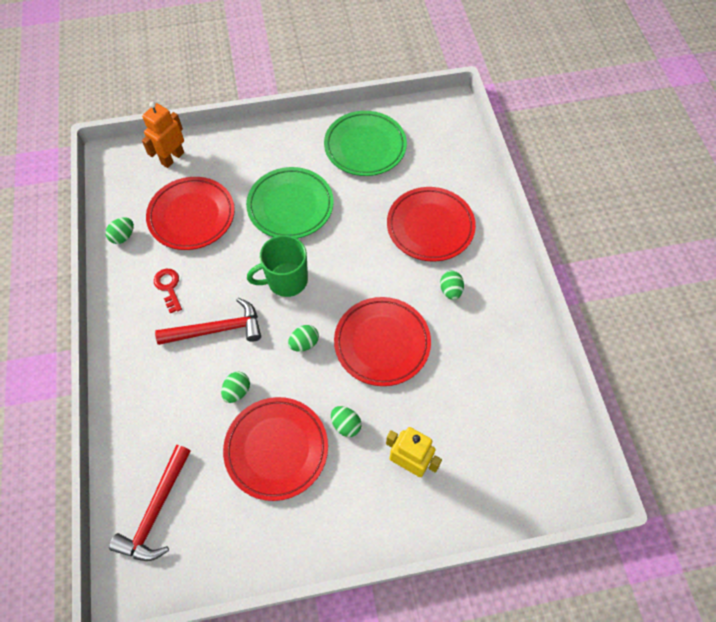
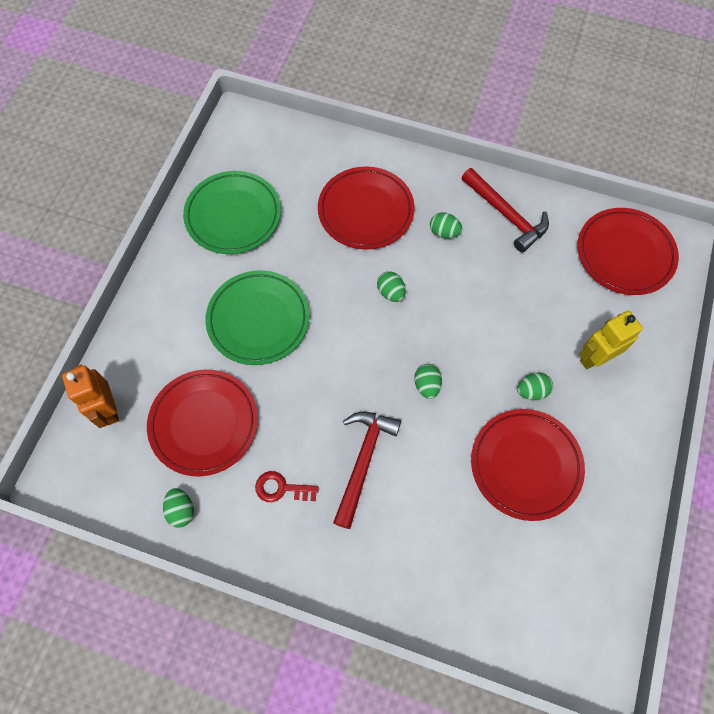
camera: 60 degrees left, 5 degrees up
(156, 511) = (534, 611): red hammer -> red hammer (506, 214)
(237, 391) = (445, 473): green egg -> green egg (391, 292)
(286, 280) = (346, 367): green mug -> none
(382, 343) = (465, 317): red plate -> red plate (624, 254)

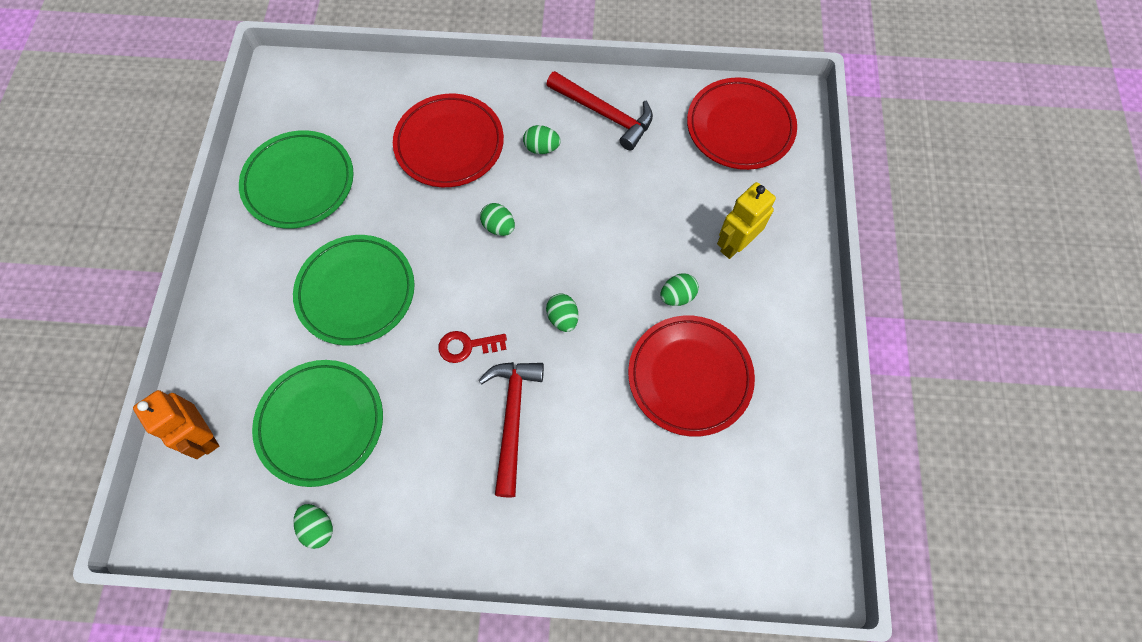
camera: 15 degrees left, 0 degrees up
(204, 423) = (321, 424): red plate -> green plate
(281, 488) = (427, 473): red key -> red key (467, 346)

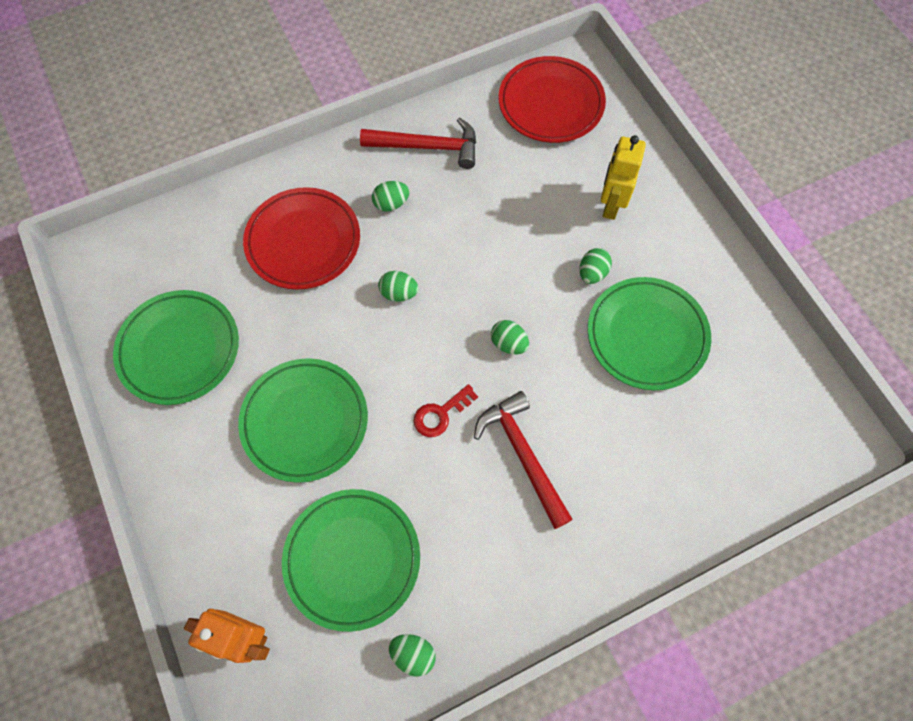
camera: 30 degrees left, 0 degrees up
(689, 377) = (646, 336): red plate -> green plate

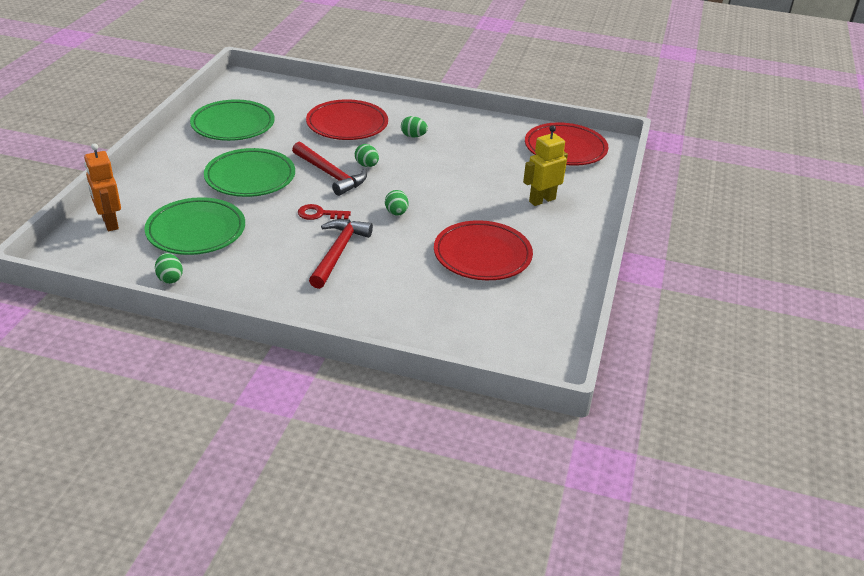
camera: 40 degrees right, 30 degrees down
(427, 147) = (466, 128): red hammer -> red hammer (330, 174)
(592, 273) = (488, 217): green egg -> none
(646, 336) = (482, 255): green plate -> red plate

